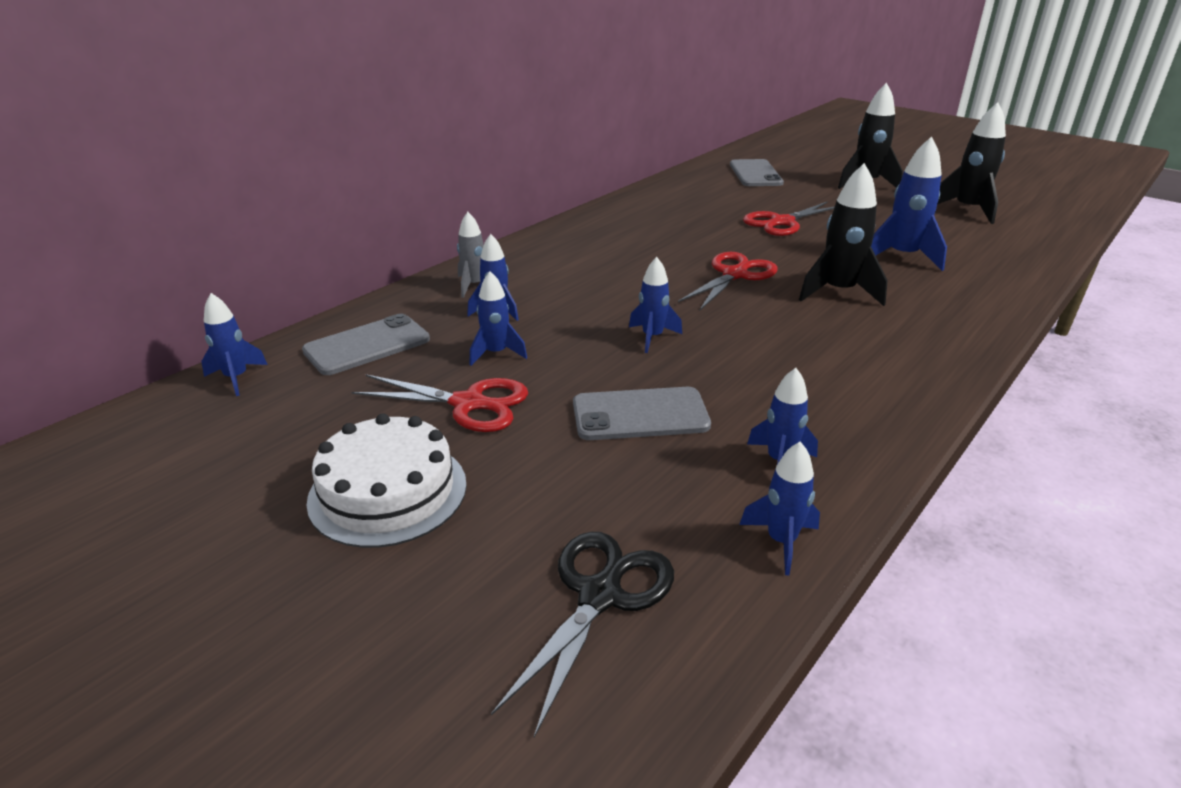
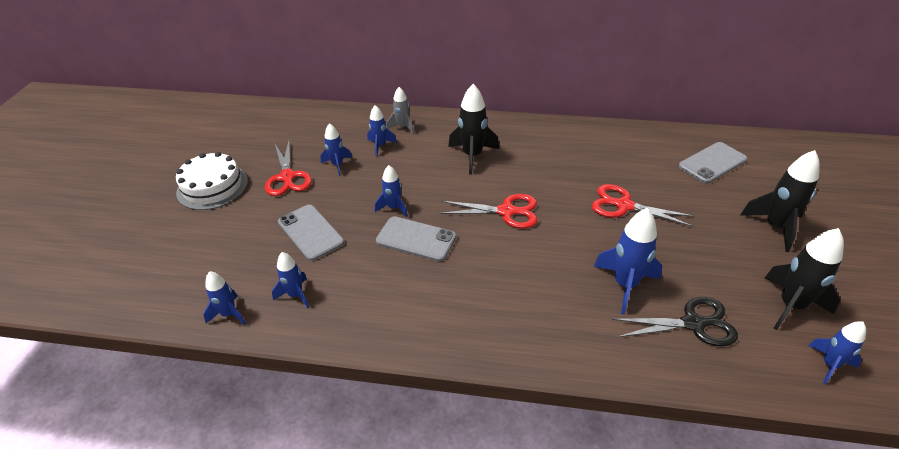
camera: 60 degrees right, 10 degrees up
(236, 378) = (269, 111): blue rocket -> blue rocket (829, 364)
(367, 345) = (318, 127): grey phone -> grey phone (416, 239)
(600, 596) = (171, 269): black scissors -> black scissors (693, 323)
(838, 292) = (524, 266): black rocket -> black rocket (472, 156)

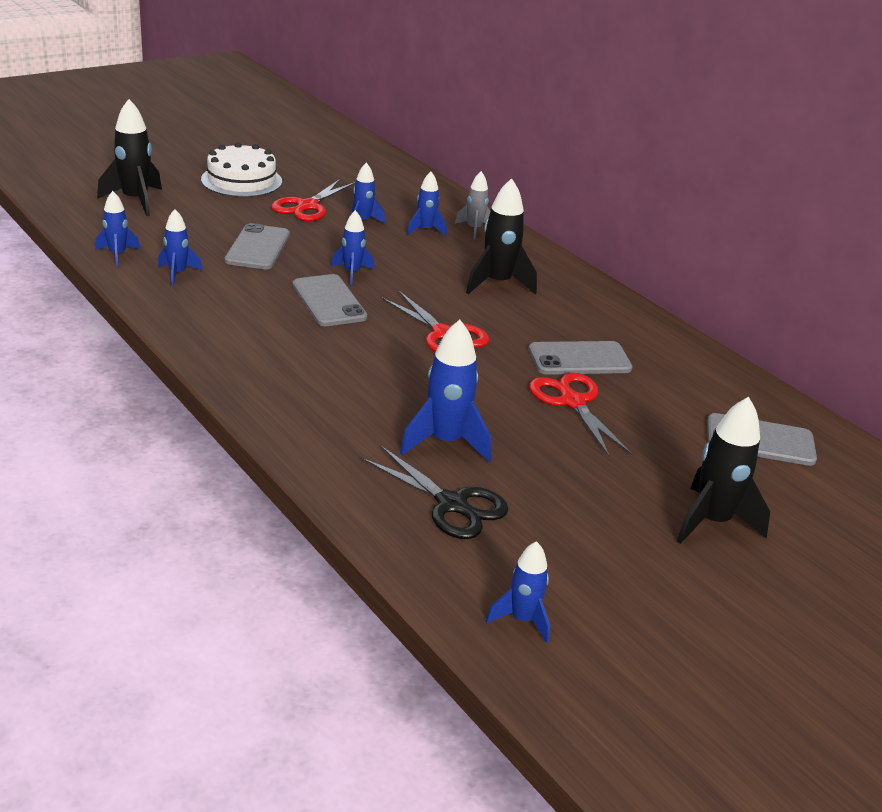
camera: 40 degrees right, 10 degrees down
(583, 175) = (579, 359): none -> grey phone
(790, 305) = (582, 568): black rocket -> black rocket (135, 201)

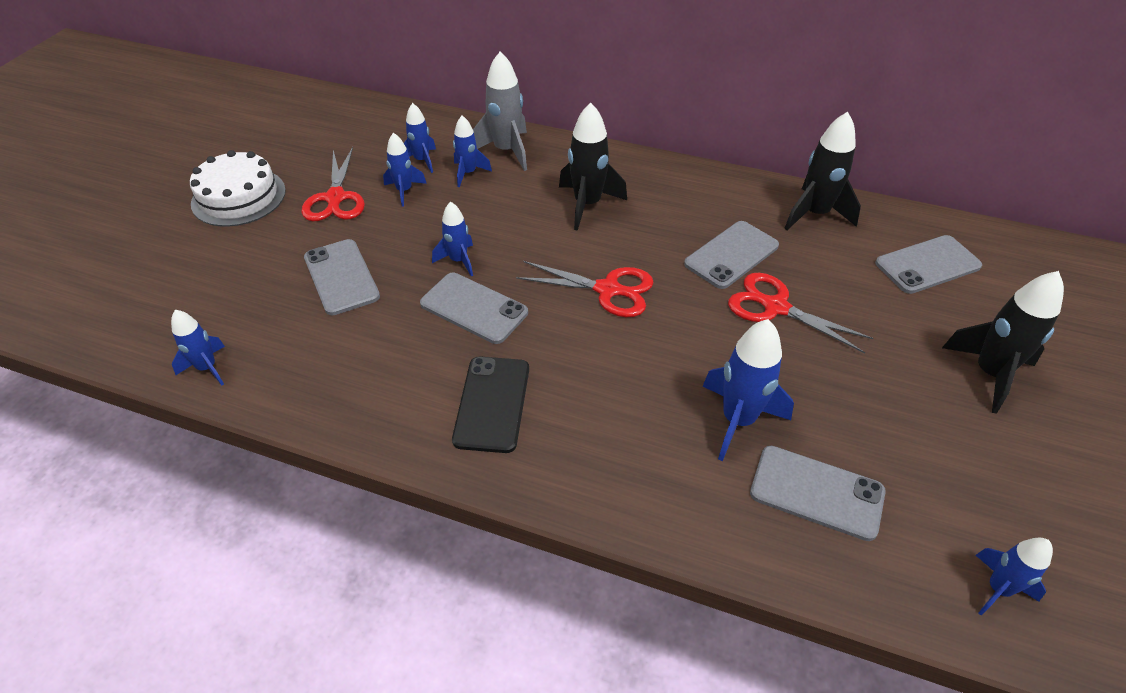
camera: 30 degrees left, 15 degrees up
(135, 201) = (153, 281): black rocket -> black rocket (815, 214)
(177, 274) = (296, 357): blue rocket -> blue rocket (422, 161)
(275, 352) = (492, 404): none -> black phone
(451, 504) = (816, 492): black scissors -> grey phone
(474, 229) = (506, 151): grey rocket -> grey rocket, size x1.65

